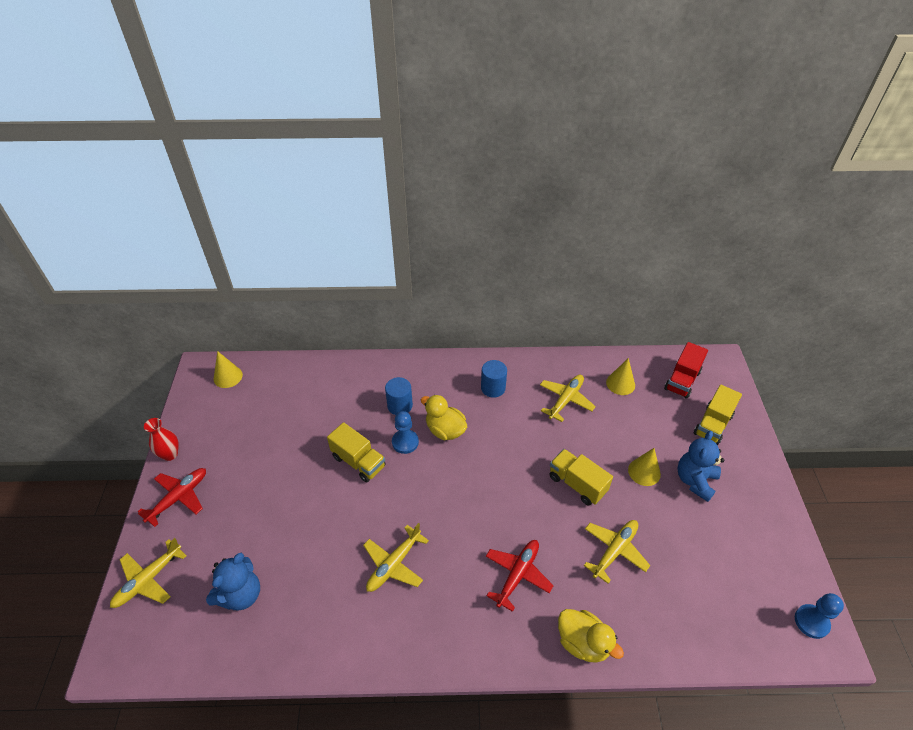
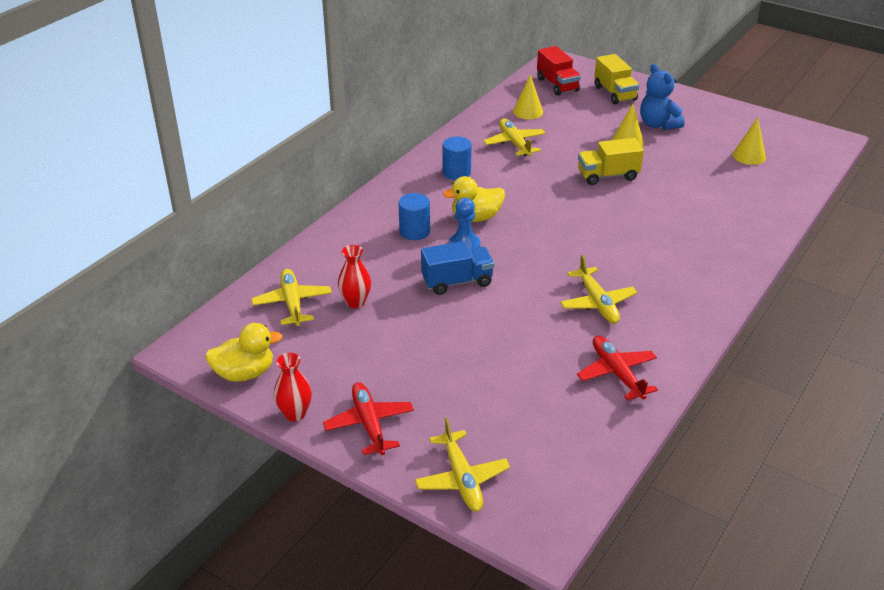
camera: 55 degrees left, 10 degrees down
(228, 377) = (225, 333): yellow cone -> yellow cone (749, 156)
(240, 594) = (543, 412): blue teddy bear -> none
(298, 420) = (355, 302): none -> red vase
(358, 461) = (457, 281): yellow truck -> blue truck
(517, 575) = (668, 241): red plane -> red plane (617, 373)
(583, 642) = (754, 235): yellow duck -> yellow duck (244, 373)
(614, 551) = (687, 187): yellow plane -> yellow plane (292, 303)
(811, 622) = (811, 137): blue pawn -> none

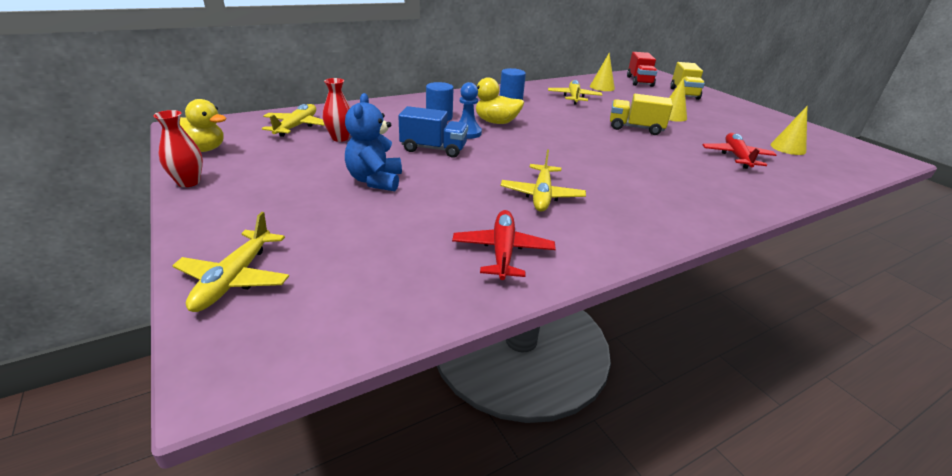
camera: 25 degrees right, 5 degrees down
(369, 424) = (228, 208): red plane -> red plane (736, 157)
(658, 124) = (708, 114): blue teddy bear -> blue teddy bear (375, 181)

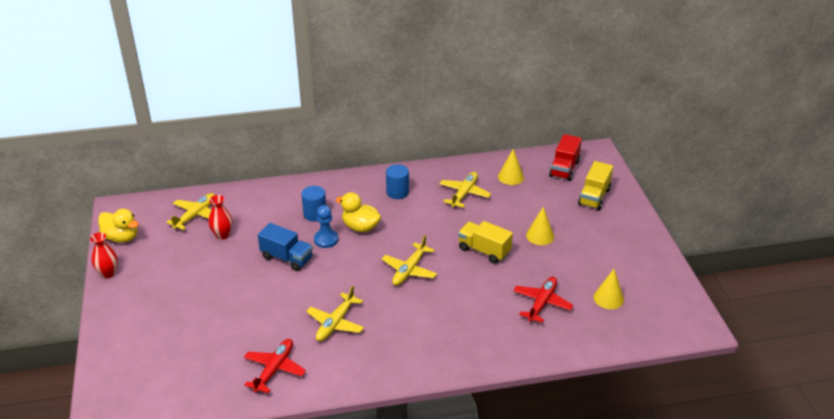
camera: 20 degrees right, 5 degrees up
(235, 278) = (117, 361): yellow plane -> yellow plane (409, 270)
(375, 181) = (227, 289): blue teddy bear -> none

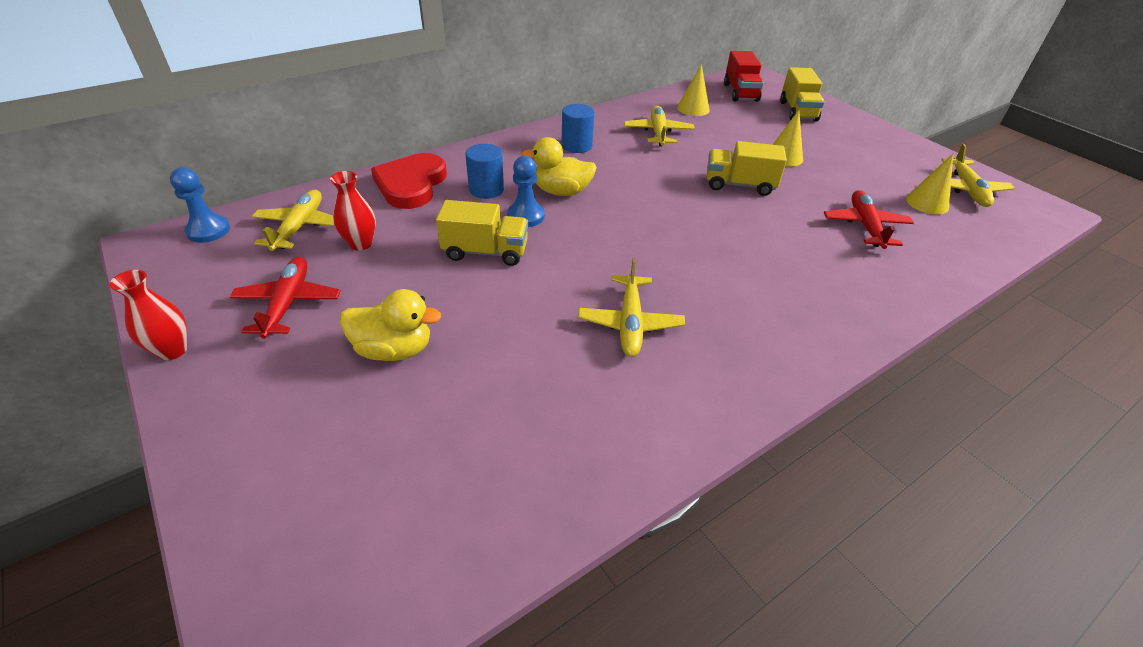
camera: 25 degrees left, 5 degrees up
(121, 237) = (176, 286): yellow duck -> yellow duck (394, 349)
(148, 206) = (208, 230): none -> blue pawn
(272, 199) = (411, 184): none -> red heart
(274, 369) = (590, 429): red plane -> red plane (288, 303)
(287, 258) = (485, 252): blue truck -> yellow truck
(409, 270) = (670, 227): yellow plane -> yellow plane (967, 189)

